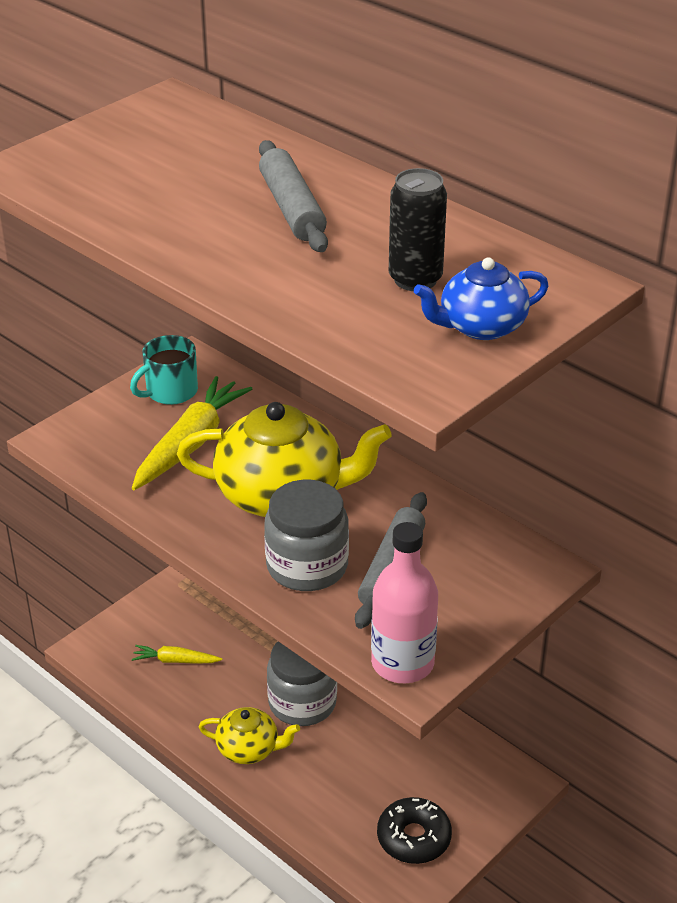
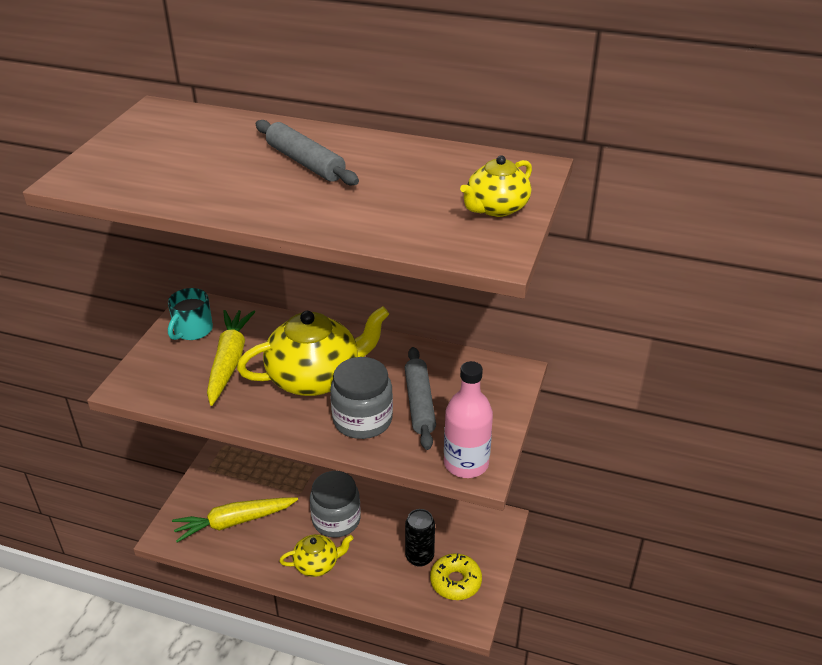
camera: 25 degrees left, 0 degrees up
(175, 660) = (234, 522): yellow carrot -> yellow carrot, size x1.88
(413, 838) = (455, 581): black donut -> yellow donut
(415, 279) = (428, 189): black can -> black can (419, 557)
(480, 327) = (496, 208): blue teapot -> yellow teapot

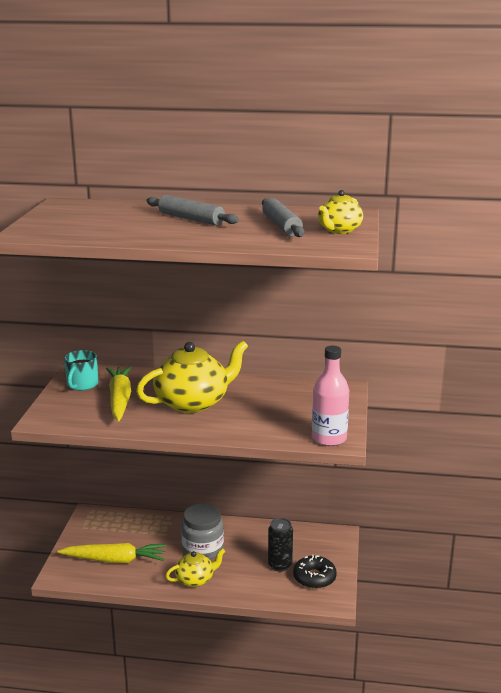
camera: 10 degrees left, 15 degrees down
(234, 522) = (115, 560): yellow carrot -> yellow carrot turned 150 degrees counterclockwise
(362, 420) = (240, 422): grey jar -> none
(419, 403) = (280, 410): grey rolling pin -> grey rolling pin (281, 226)
(455, 581) = (314, 578): yellow donut -> black donut

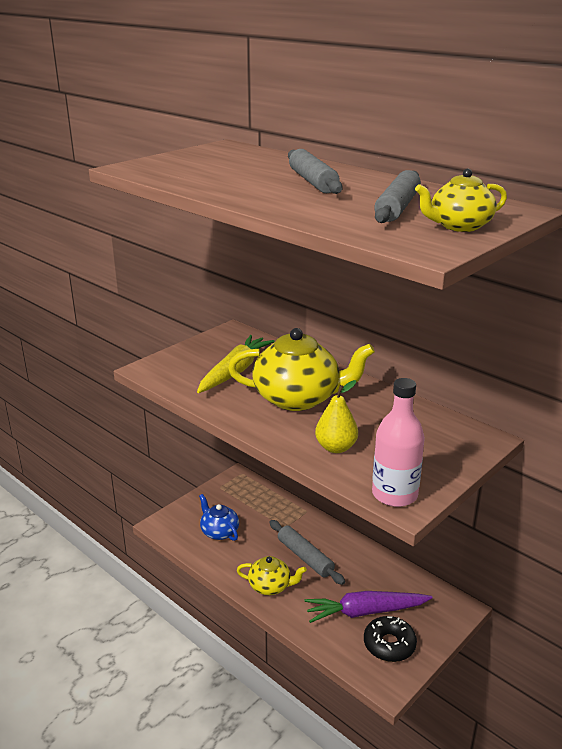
camera: 35 degrees right, 5 degrees up
(82, 385) = (220, 345): turquoise mug -> none
(115, 560) = (219, 532): yellow carrot -> blue teapot
(203, 549) = (305, 557): grey jar -> grey rolling pin
(259, 425) = (336, 447): none -> yellow pear
(280, 565) = (365, 612): black can -> purple carrot

